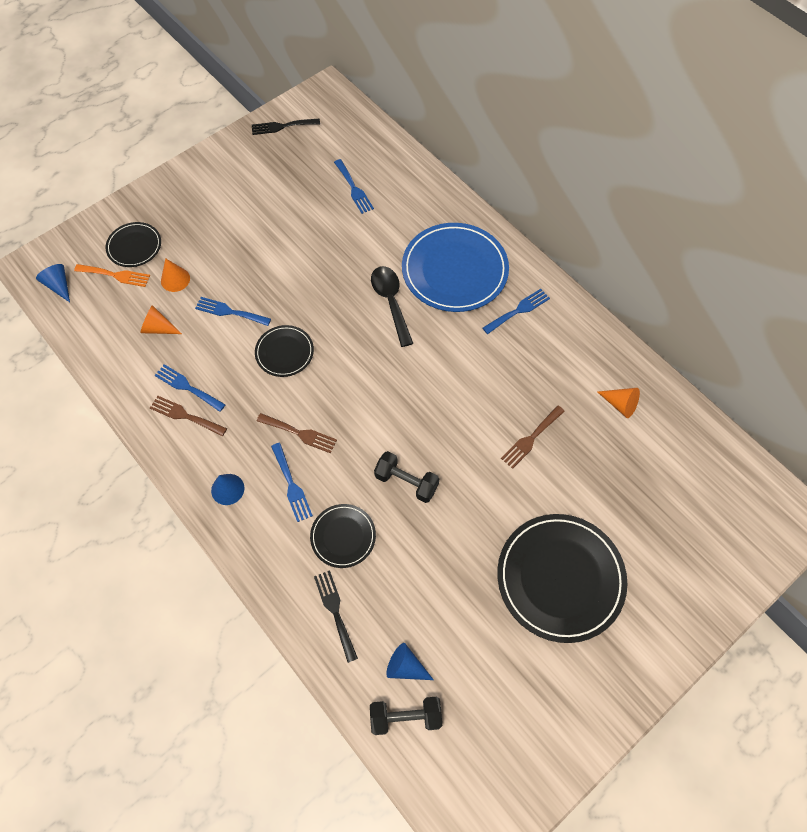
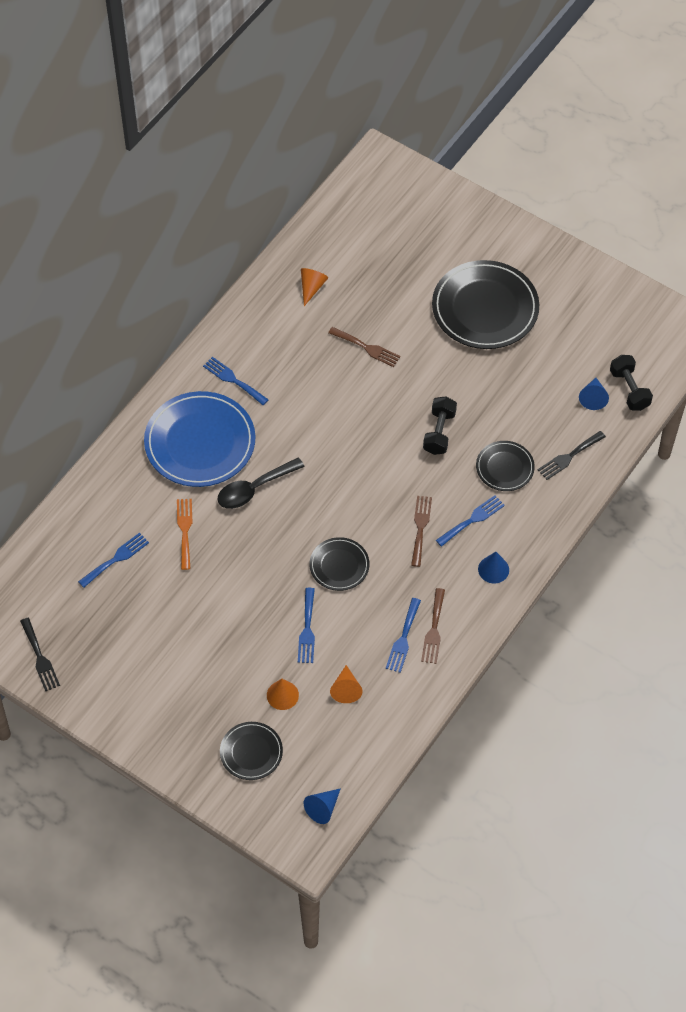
camera: 105 degrees left, 5 degrees down
(116, 275) = (293, 756): orange fork -> orange fork (185, 530)

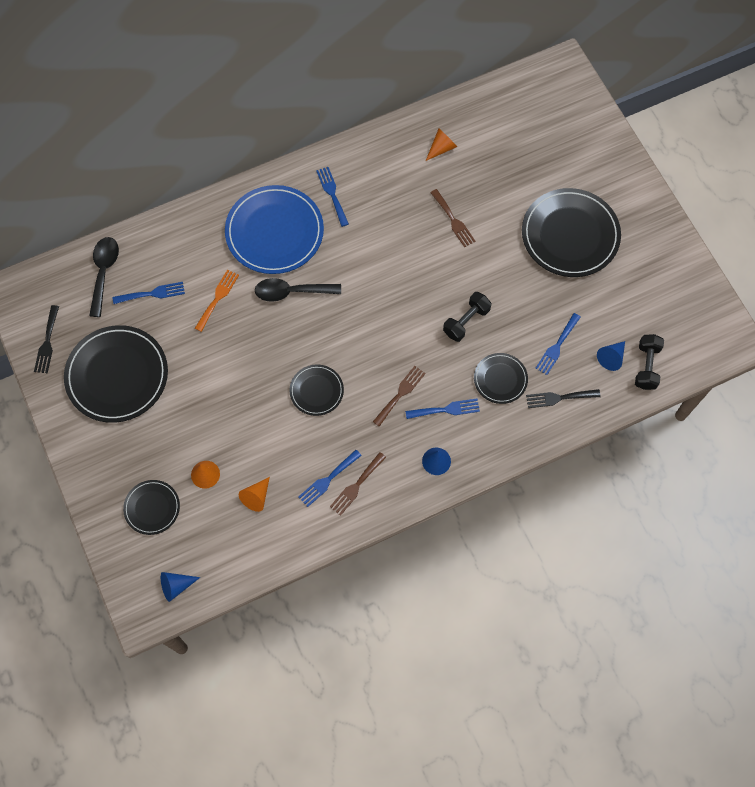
camera: 30 degrees right, 10 degrees up
(52, 564) = (104, 272): none -> black spoon
(133, 651) = (117, 375): none -> black plate
(307, 629) = (258, 430): blue fork -> blue fork (557, 346)

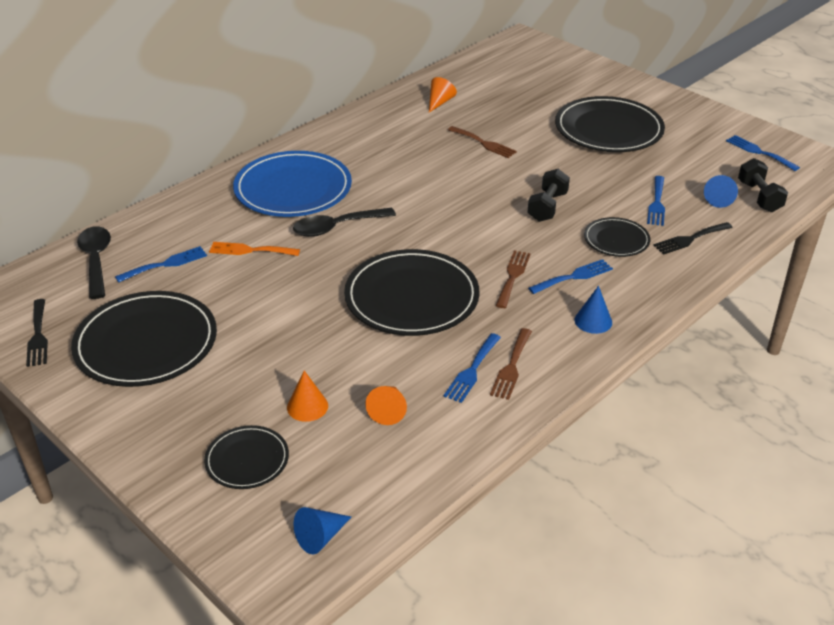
camera: 20 degrees left, 30 degrees down
(217, 298) = (250, 250): orange fork -> orange fork turned 90 degrees counterclockwise
(316, 391) = (411, 297): black plate -> black plate, size x1.91
(332, 194) = (343, 151): blue fork -> blue fork (759, 152)

